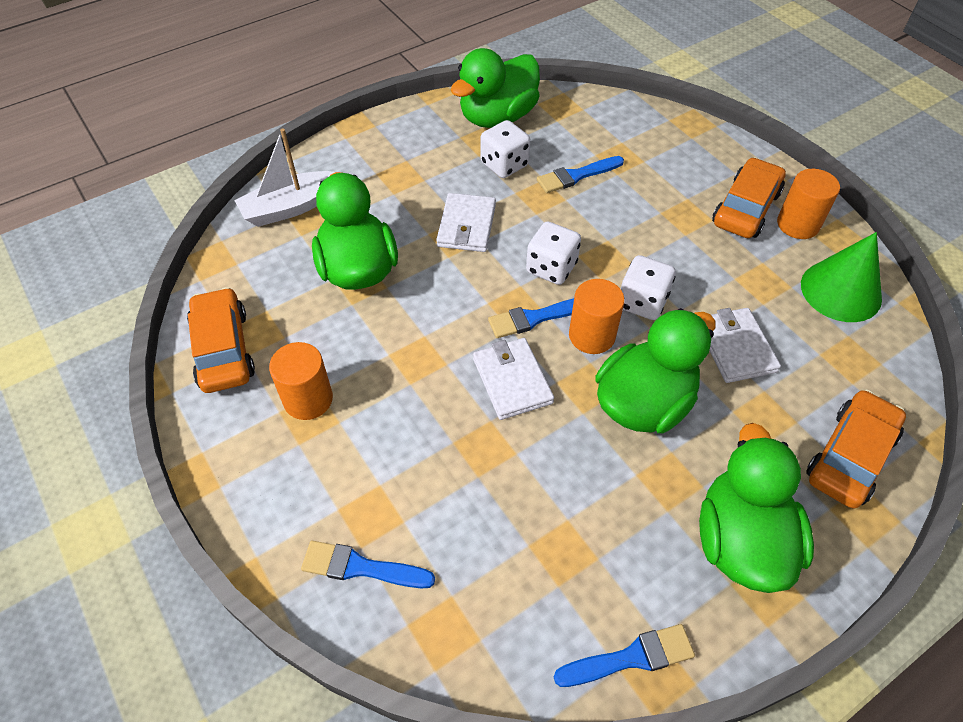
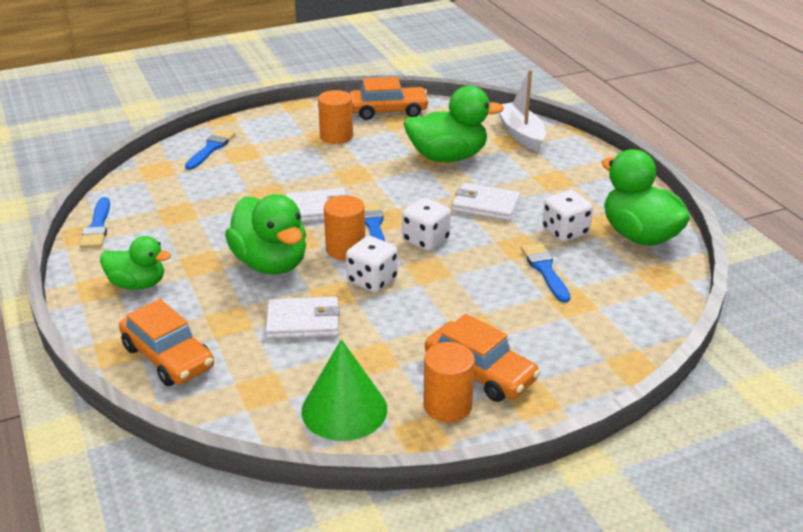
camera: 100 degrees right, 20 degrees down
(741, 540) = (138, 284): green duck -> green duck, size x0.63

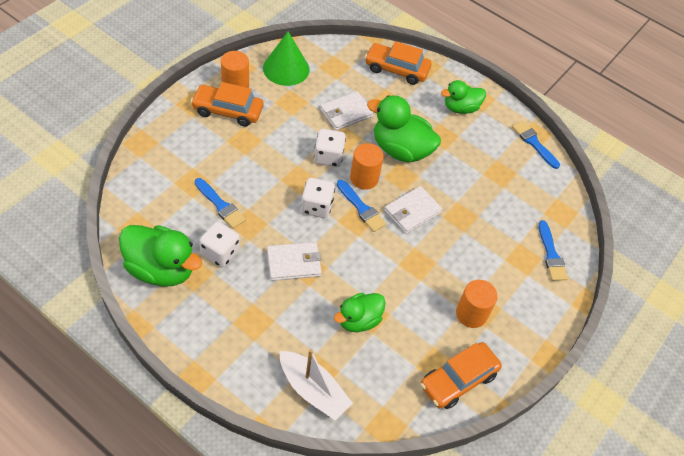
camera: 145 degrees right, 20 degrees up
(448, 157) = (358, 320): green duck -> green duck, size x0.63

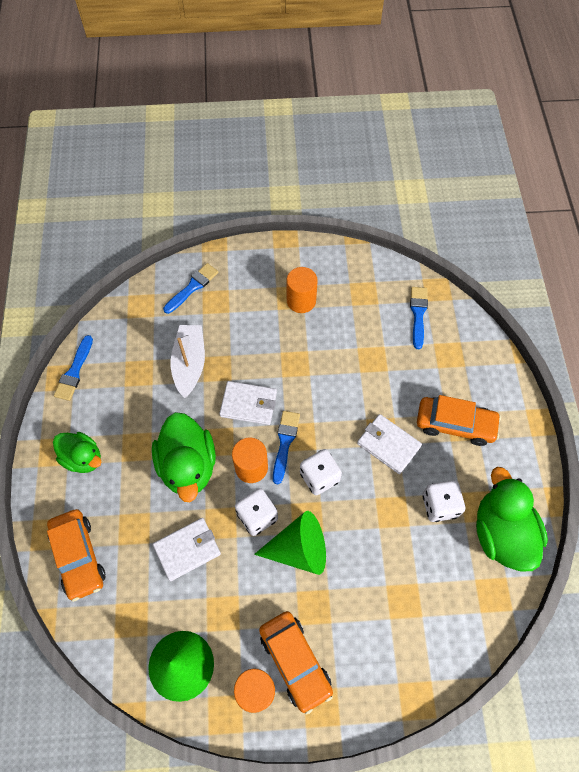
camera: 125 degrees left, 10 degrees up
(220, 205) = (400, 552): blue brush -> blue brush (418, 314)
(284, 160) = (299, 549): none -> green cone
(313, 390) = (463, 347): white boat -> white boat (189, 364)
(346, 113) = (187, 549): white wallet -> white wallet turned 45 degrees counterclockwise
(358, 320) = (384, 362): green duck -> none
(458, 380) = (360, 274): orange car -> orange car (455, 424)

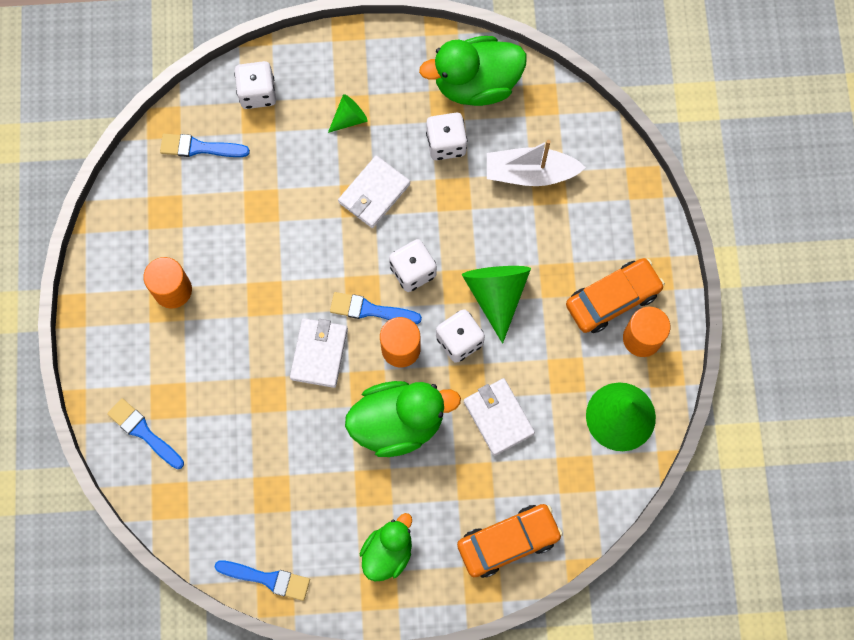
camera: 90 degrees left, 10 degrees up
(189, 364) = (261, 429): white boat -> white boat (530, 173)
(455, 424) = (349, 118): orange car -> green cone
(470, 353) = (257, 93): none -> white dice

